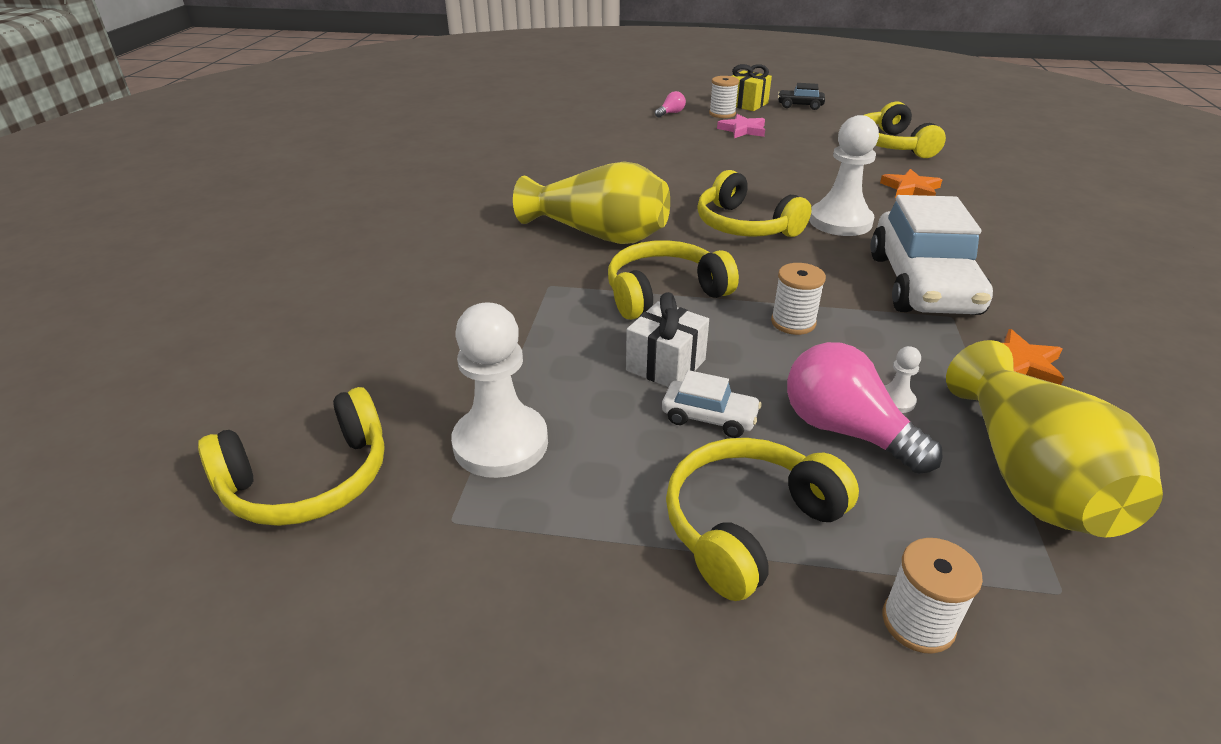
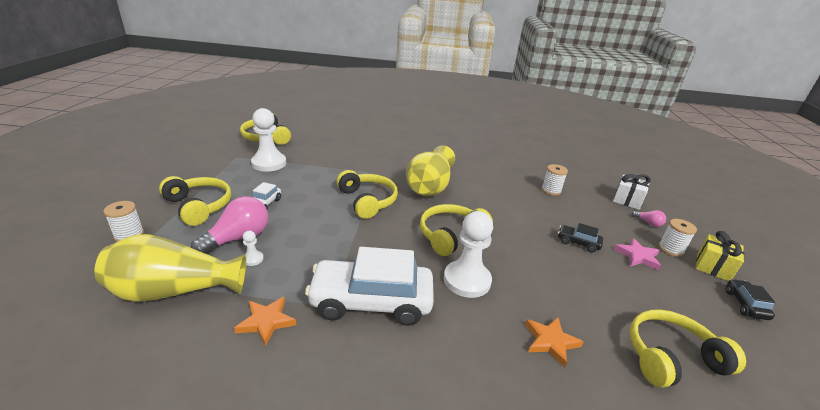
camera: 85 degrees right, 5 degrees down
(665, 365) = (305, 197): white gift -> white gift (627, 200)
(728, 153) = (578, 243): none -> black car
(793, 322) = (333, 237): white spool -> white spool (551, 190)

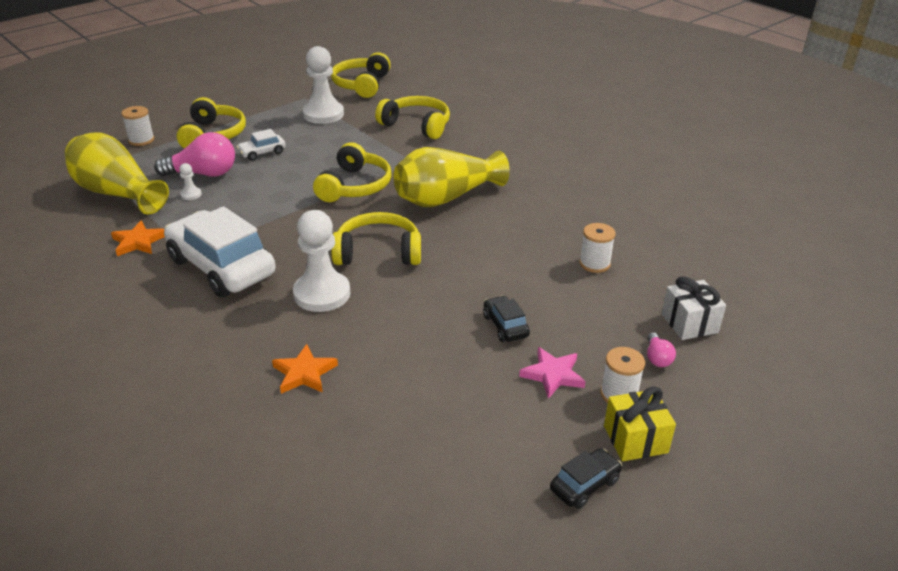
camera: 45 degrees right, 5 degrees up
(671, 357) = (387, 452): yellow headphones -> yellow headphones (417, 125)

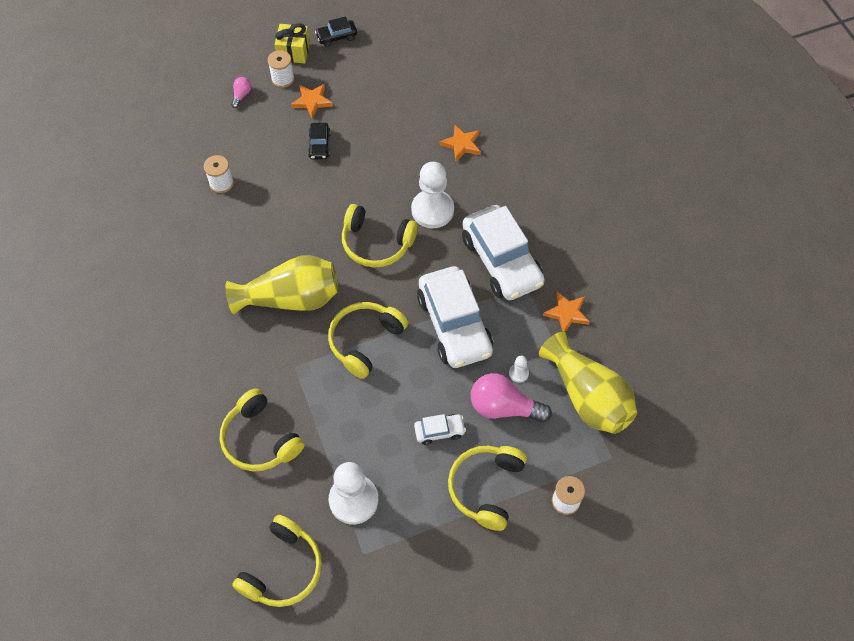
camera: 160 degrees left, 25 degrees up
(266, 211) = (454, 325): none -> white car
(553, 375) = (312, 101): pink star -> orange star
(689, 323) = (200, 114): white gift -> none

